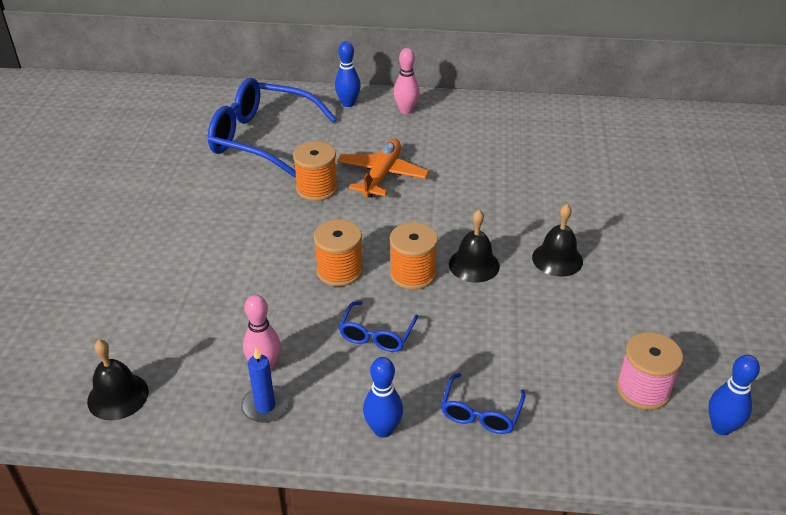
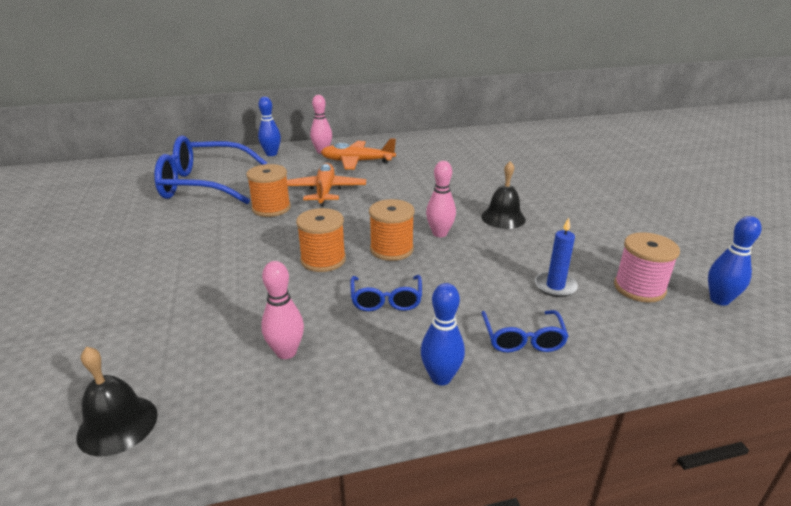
camera: 20 degrees left, 10 degrees down
(265, 406) = (304, 389): blue candle -> blue candle (555, 286)
(438, 135) = (357, 162): none -> orange plane
(474, 265) = (440, 233): black bell -> pink bowling pin

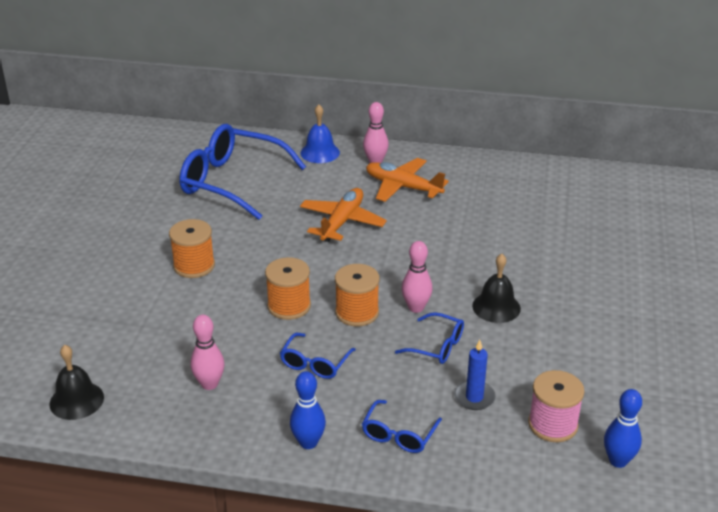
camera: 25 degrees right, 5 degrees up
(271, 154) = (320, 152): blue bowling pin -> blue bell
(271, 208) = (278, 231): orange spool -> orange spool (194, 266)
(485, 256) = (437, 346): none -> blue glasses

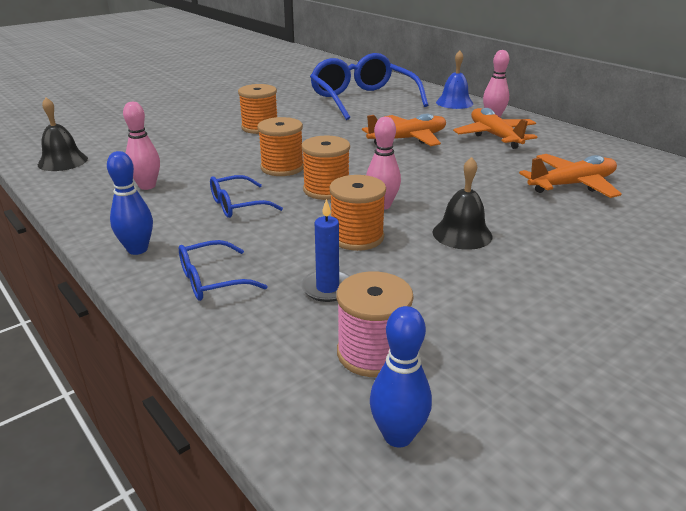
camera: 40 degrees right, 5 degrees down
(437, 346) = (357, 237): blue glasses -> orange spool
(511, 222) = (572, 185): none -> orange plane

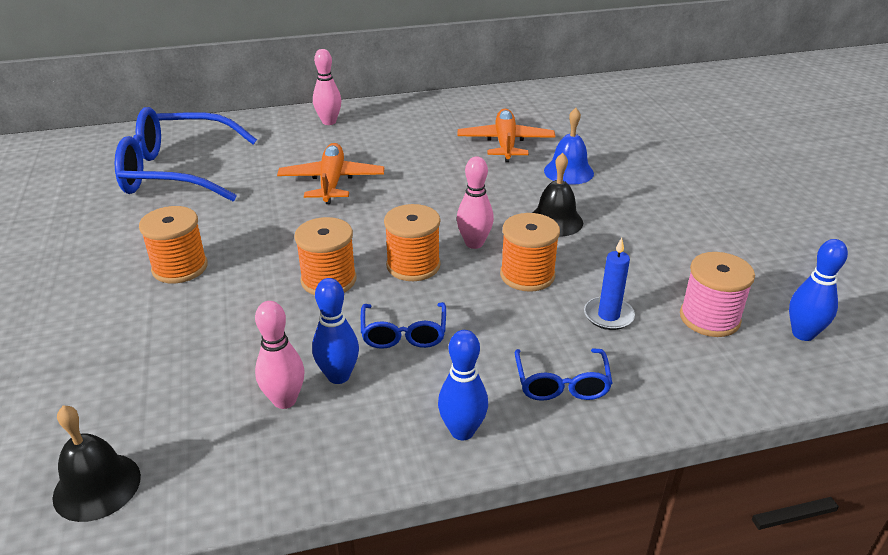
camera: 65 degrees left, 5 degrees up
(178, 195) = (338, 376): none -> blue bowling pin
(454, 103) = (262, 125): blue bell -> blue bell (568, 172)
(494, 136) = (374, 137): orange plane -> none

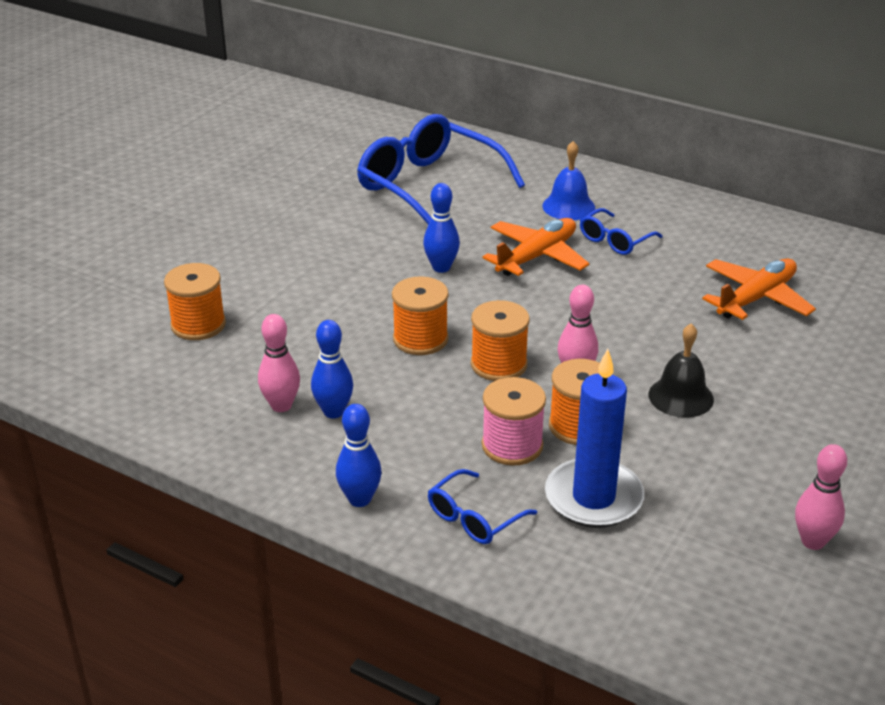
camera: 45 degrees right, 0 degrees up
(97, 486) = (127, 388): black bell -> none
(180, 267) = (334, 271): orange spool -> orange spool (198, 325)
(329, 122) = (616, 195): pink bowling pin -> pink bowling pin (813, 541)
(404, 334) = (416, 411): blue glasses -> blue glasses (614, 240)
(568, 172) = (774, 359): blue bell -> blue bell (568, 206)
(608, 316) = (593, 498): blue candle -> blue candle, size x1.80
(709, 318) = (680, 556): pink spool -> pink spool (512, 445)
(803, 334) = (745, 623): blue bowling pin -> blue bowling pin (441, 267)

